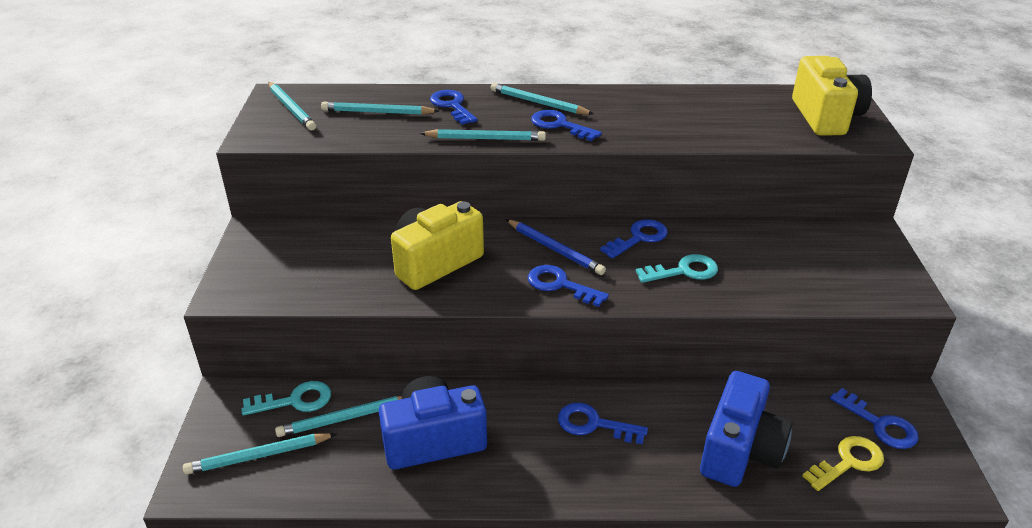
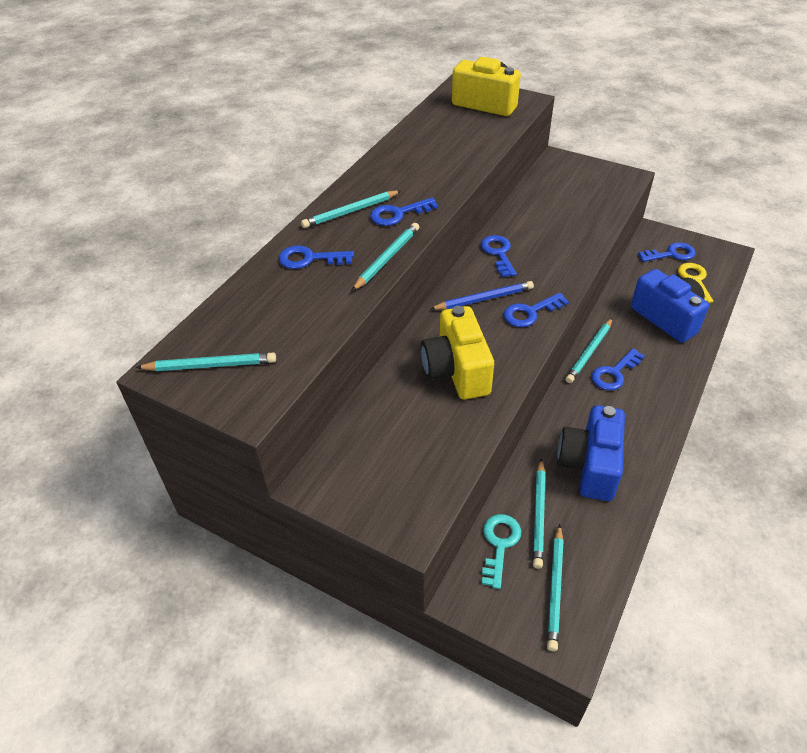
camera: 60 degrees left, 10 degrees up
(377, 112) = (277, 308): turquoise pencil -> turquoise pencil (589, 352)
(683, 271) = (550, 250): turquoise key -> none

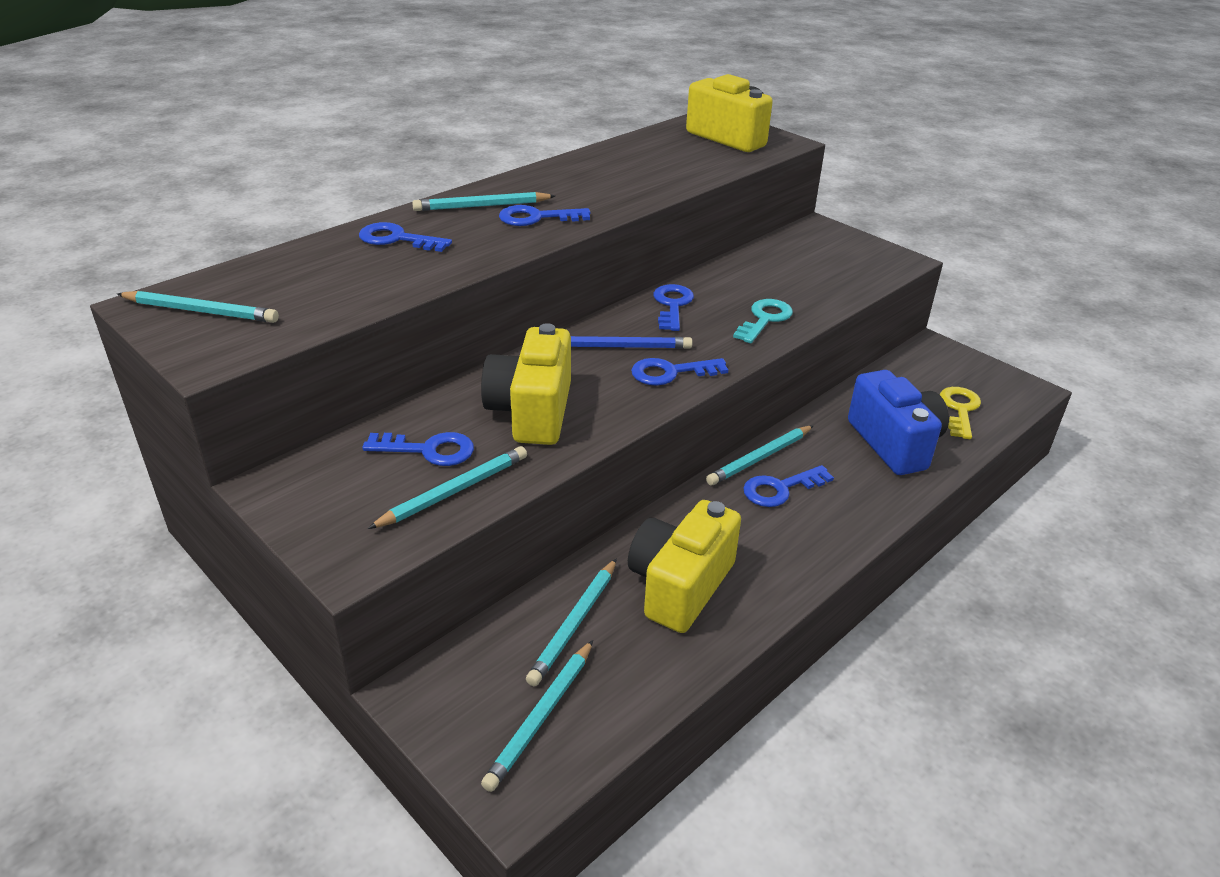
camera: 15 degrees right, 10 degrees down
(387, 258) = (489, 255): turquoise pencil -> turquoise pencil (455, 491)
(499, 545) = (499, 644): turquoise key -> turquoise key (764, 319)
(590, 466) = (680, 585): blue camera -> yellow camera
(671, 254) = (942, 374): blue key -> blue key (428, 450)

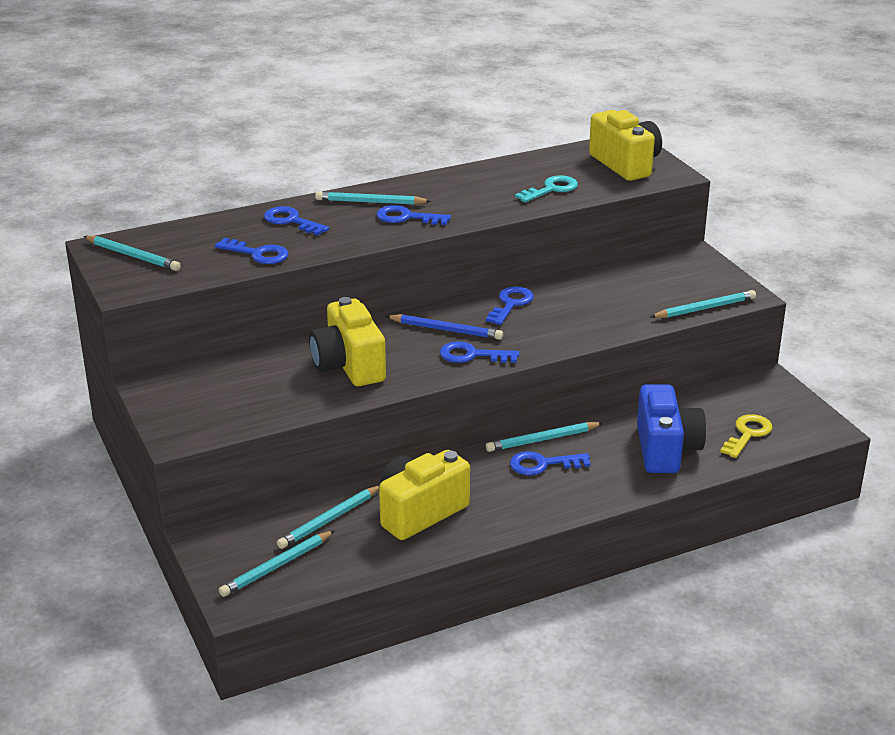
camera: 20 degrees right, 5 degrees down
(428, 450) = (261, 378): blue key -> blue key (257, 254)
(455, 491) = (265, 407): turquoise pencil -> turquoise pencil (705, 308)
(532, 412) = (349, 365): yellow camera -> yellow camera turned 45 degrees counterclockwise
(764, 319) = (580, 327): turquoise key -> turquoise key (551, 189)

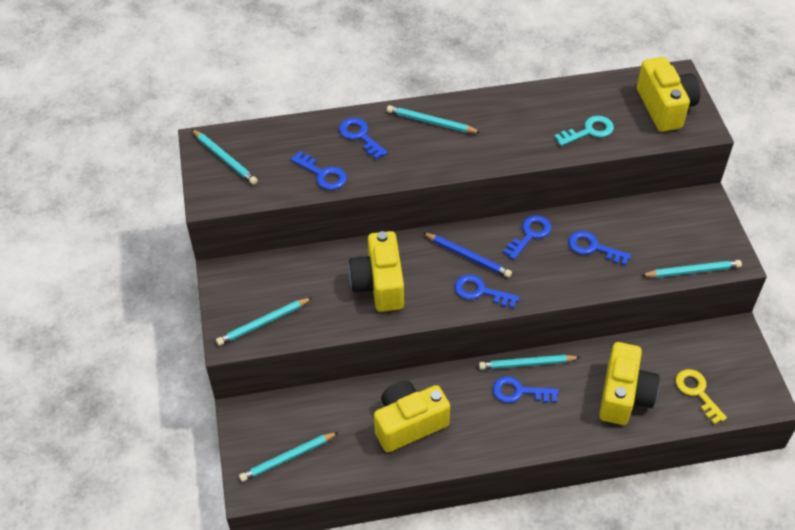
camera: 15 degrees right, 20 degrees up
(329, 520) = (338, 417): turquoise pencil -> turquoise pencil (263, 323)
(407, 217) = (455, 148): blue key -> blue key (593, 248)
(665, 449) = (624, 396): blue camera -> yellow camera
(747, 434) = (697, 392): yellow key -> yellow key turned 75 degrees counterclockwise

